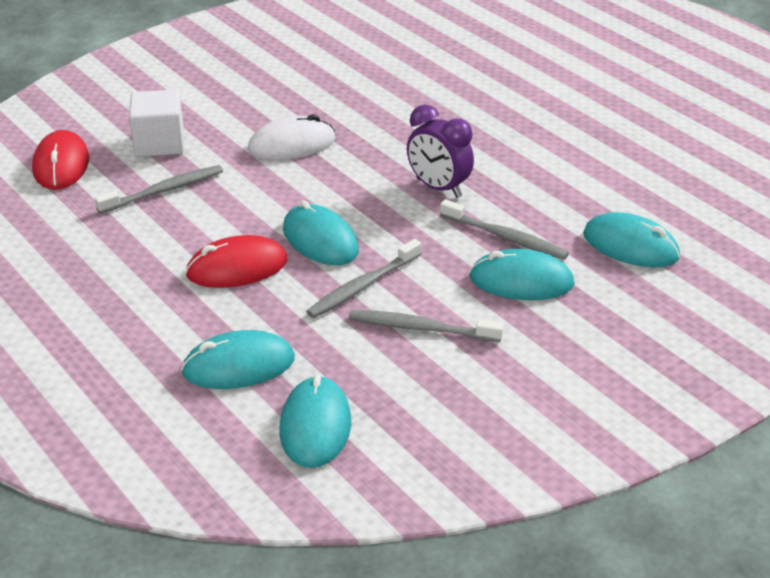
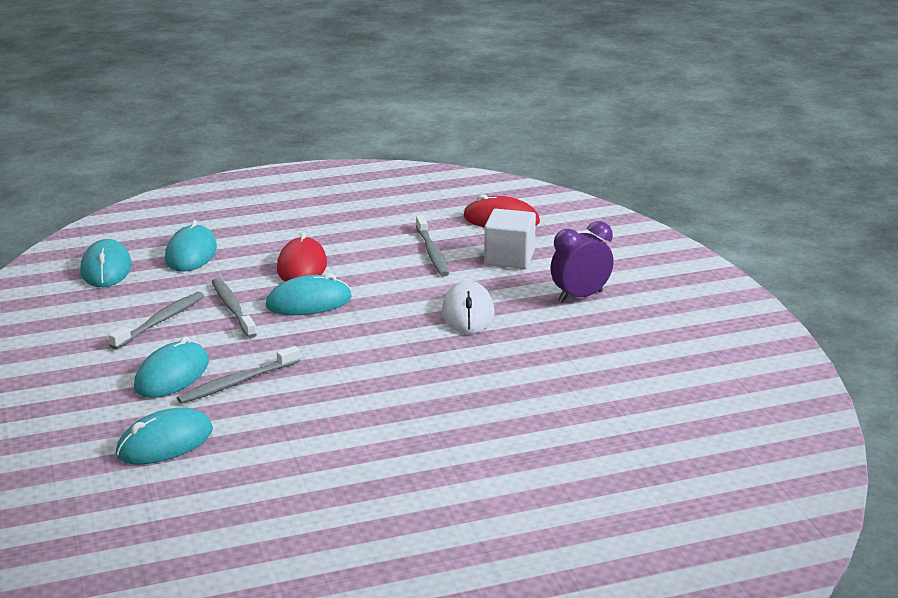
camera: 110 degrees right, 10 degrees down
(315, 426) = (106, 269): turquoise mouse -> turquoise mouse turned 60 degrees clockwise
(438, 188) = (340, 368): purple clock -> purple clock (580, 297)

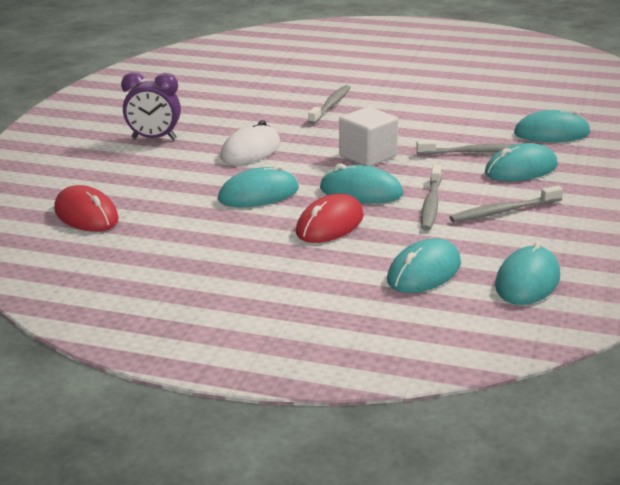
camera: 145 degrees left, 0 degrees up
(395, 273) = (258, 194): none -> turquoise mouse
(432, 252) = (199, 203): grey toothbrush -> grey toothbrush (331, 105)
(509, 258) = (147, 179): white cube -> white cube (368, 156)

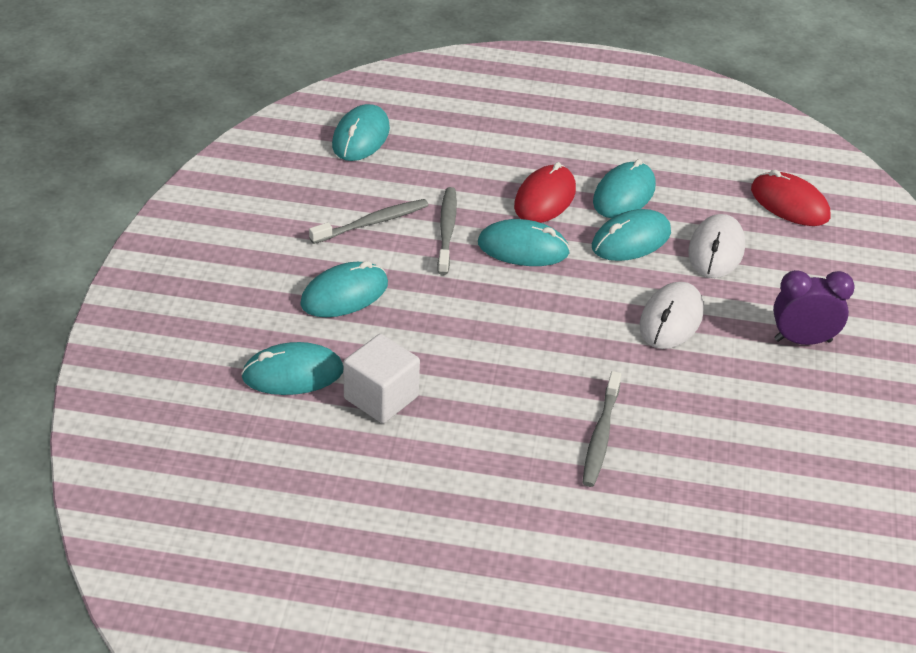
camera: 170 degrees right, 15 degrees up
(184, 186) = (716, 250): none -> white mouse
(368, 156) = (526, 313): white cube -> white cube (381, 397)
(424, 272) = (449, 144): turquoise mouse -> turquoise mouse (624, 194)
(475, 152) = (396, 326): grey toothbrush -> none

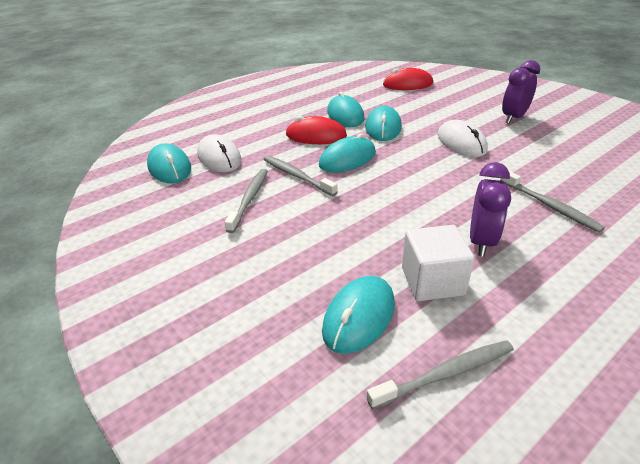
camera: 45 degrees left, 5 degrees down
(281, 446) = (445, 374): none -> grey toothbrush
(344, 294) = (301, 244): turquoise mouse -> none
(476, 407) = (481, 241): none -> purple clock
(545, 198) = (316, 136): red mouse -> red mouse turned 60 degrees counterclockwise
(716, 250) = (419, 111): white mouse -> white mouse (219, 157)

